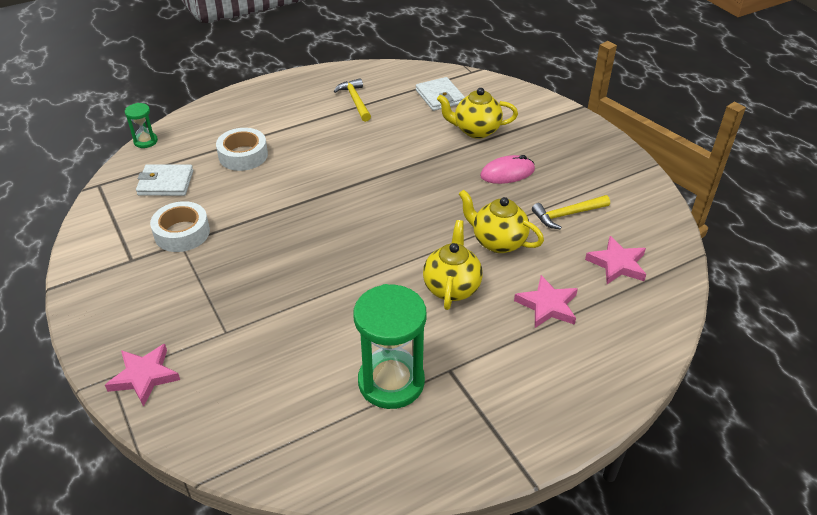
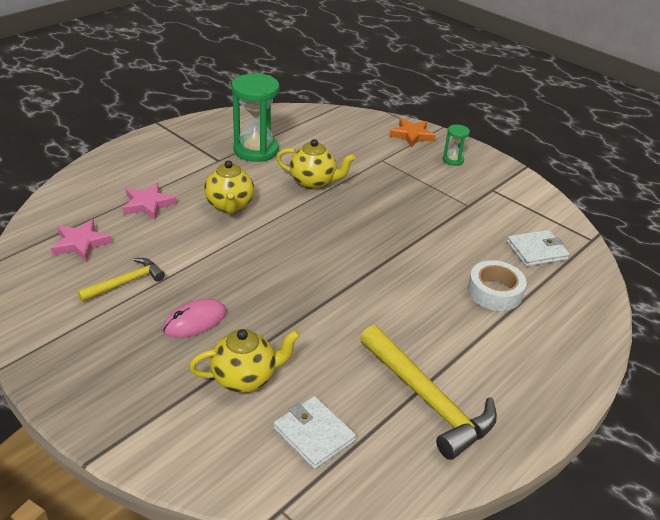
camera: 160 degrees right, 5 degrees down
(144, 376) = (412, 135): pink star -> orange star
(145, 141) = (608, 290): green hourglass -> green hourglass (453, 160)
(182, 233) = (475, 212): white tape -> none
(355, 101) = (427, 399): yellow hammer -> yellow hammer, size x1.76
(498, 242) = (196, 246): yellow teapot -> yellow teapot (313, 182)

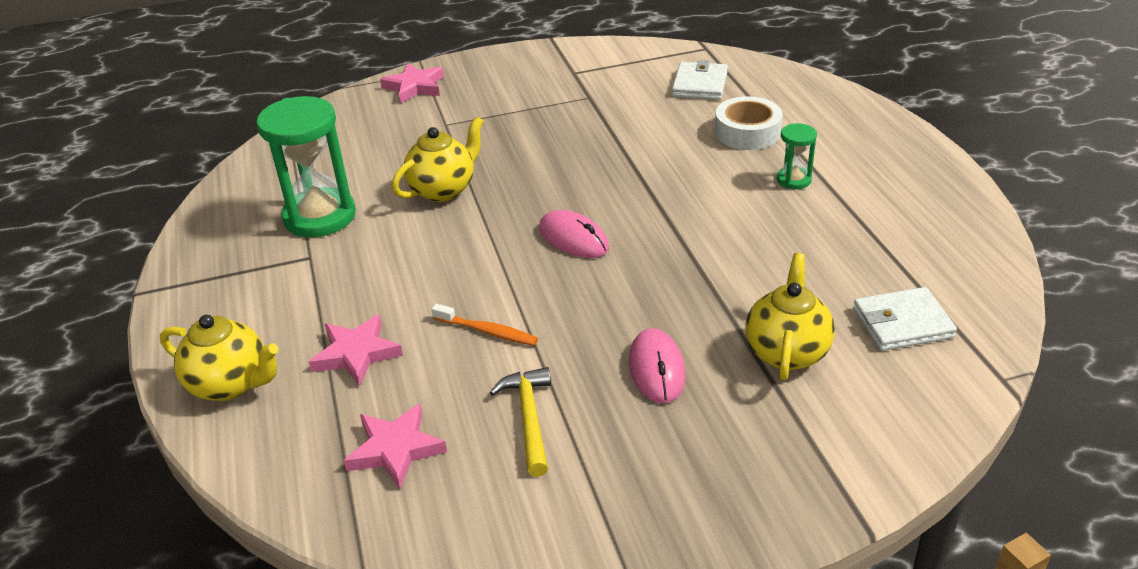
camera: 55 degrees left, 0 degrees up
(192, 243) = (487, 331): none -> orange toothbrush
(230, 205) = (431, 275): yellow teapot -> yellow teapot (231, 384)
(302, 248) = (573, 238): none -> pink mouse
(412, 135) = (415, 87): orange star -> pink star
(427, 399) = (885, 229): yellow hammer -> none
(453, 160) = (494, 77): green hourglass -> green hourglass (793, 180)

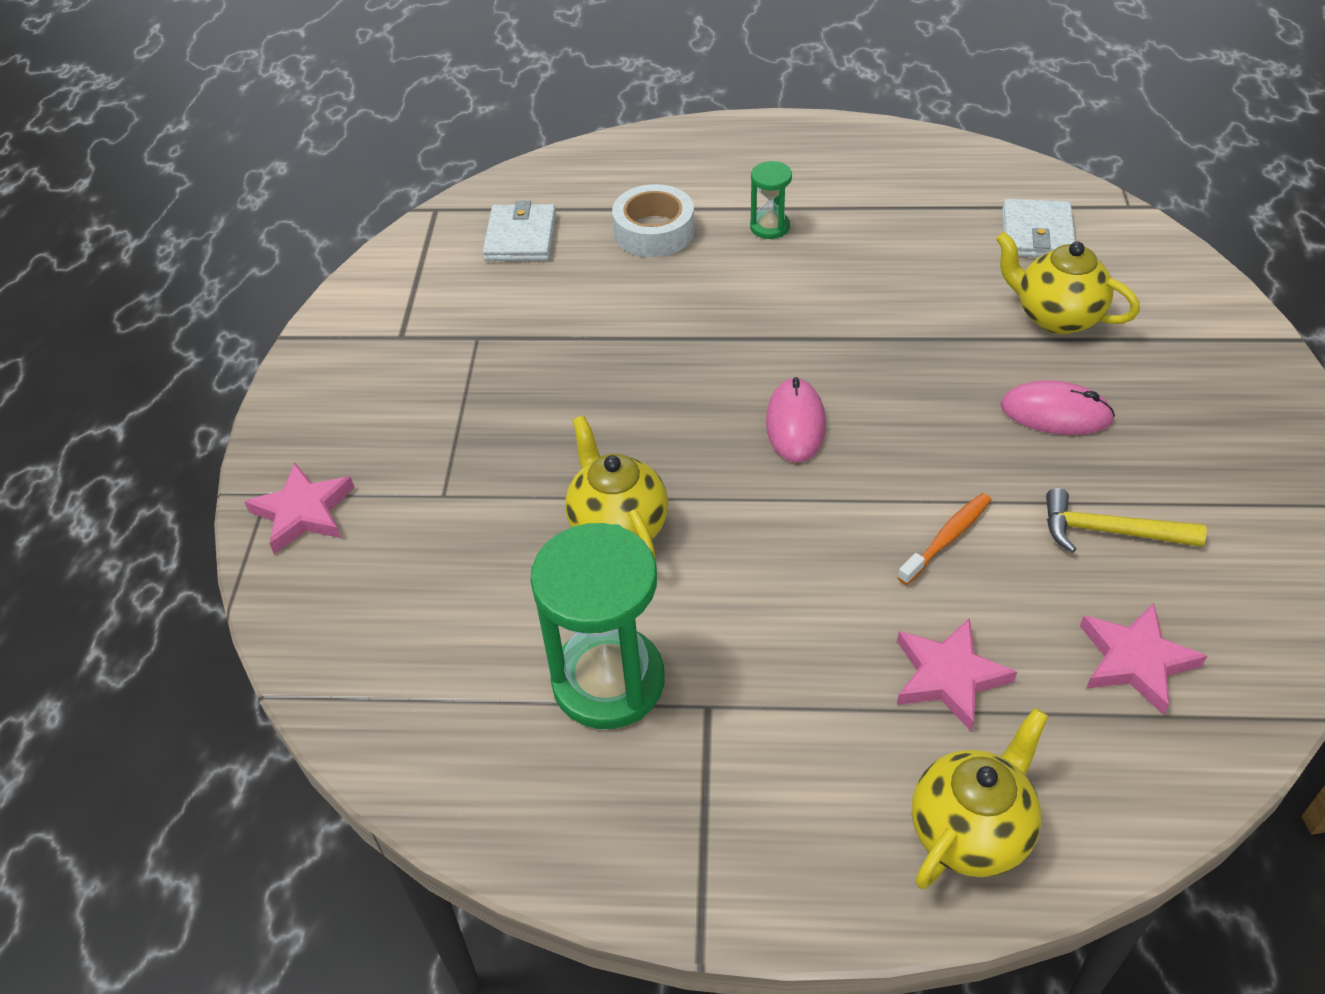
camera: 70 degrees left, 10 degrees up
(573, 238) = (795, 424): pink mouse -> pink mouse turned 60 degrees counterclockwise
(699, 84) = (520, 237): white wallet -> white wallet turned 60 degrees clockwise

